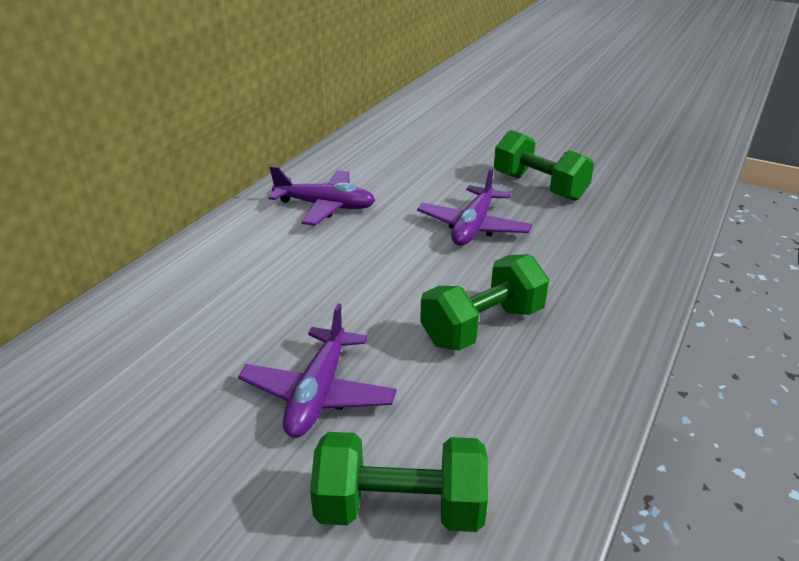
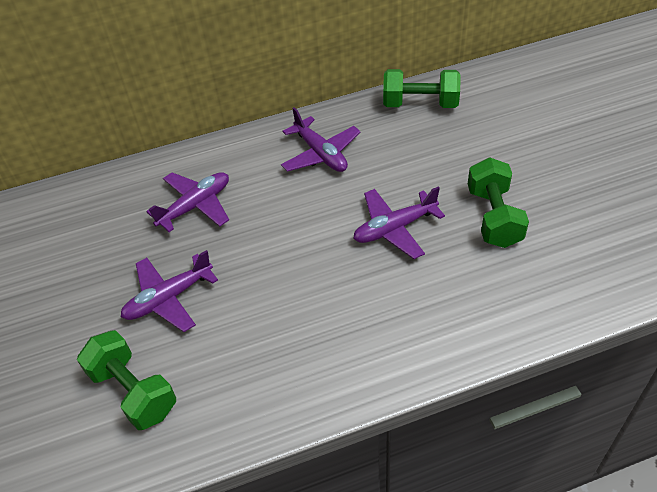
camera: 45 degrees right, 15 degrees up
(238, 300) = (195, 206): none -> purple plane
(483, 326) = (300, 313): green dumbbell -> green dumbbell (420, 104)

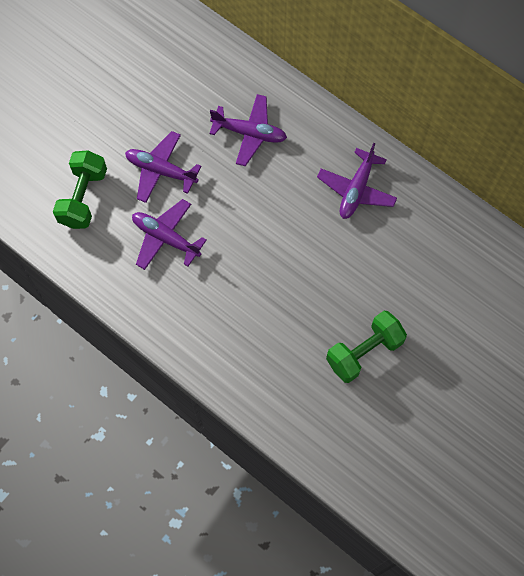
camera: 55 degrees right, 20 degrees up
(395, 228) = (310, 285): purple plane -> purple plane (166, 238)
(420, 104) = (464, 235): green dumbbell -> none

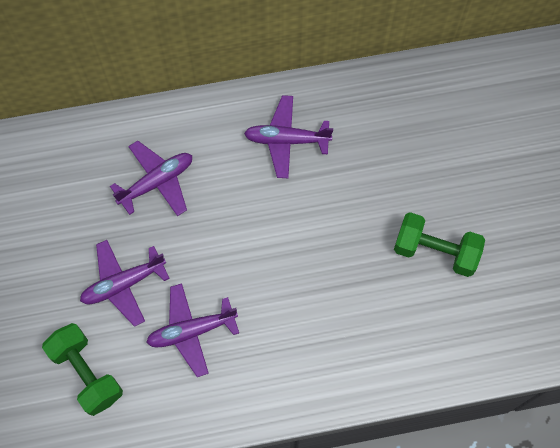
camera: 50 degrees left, 0 degrees up
(356, 189) = (287, 140): purple plane -> purple plane turned 120 degrees clockwise
(364, 352) = (435, 251): green dumbbell -> green dumbbell turned 75 degrees counterclockwise

